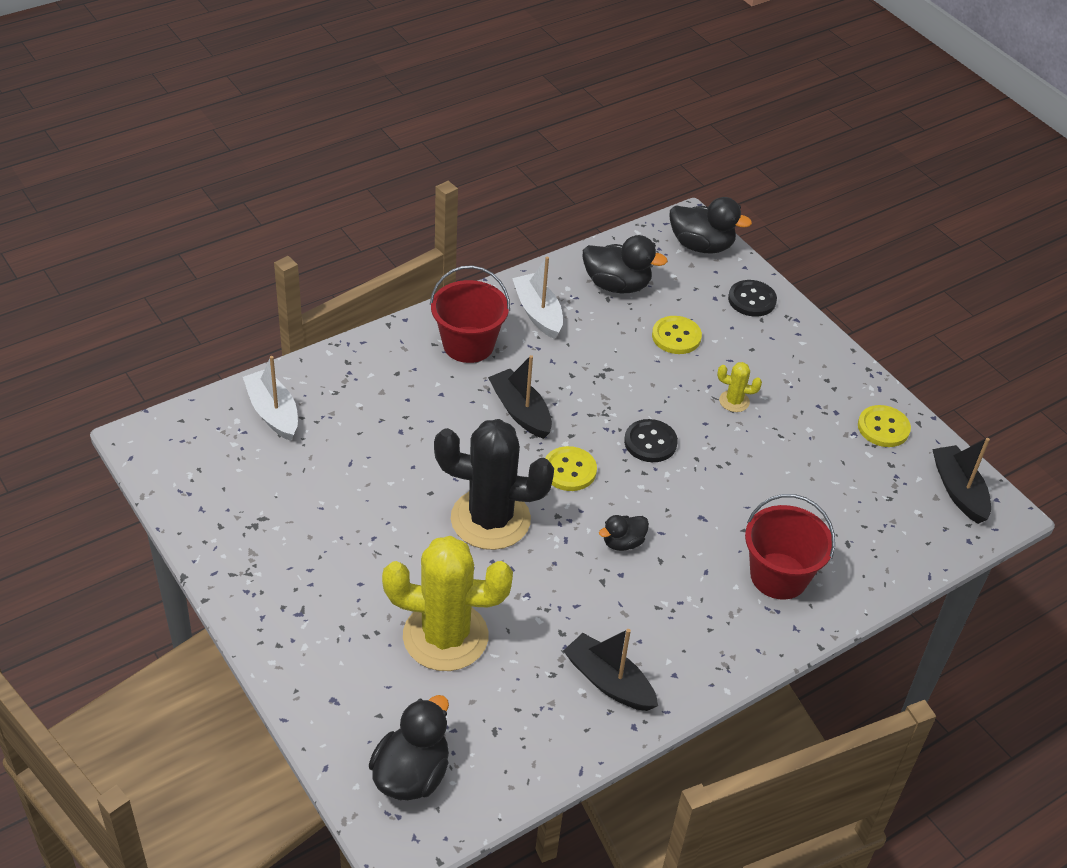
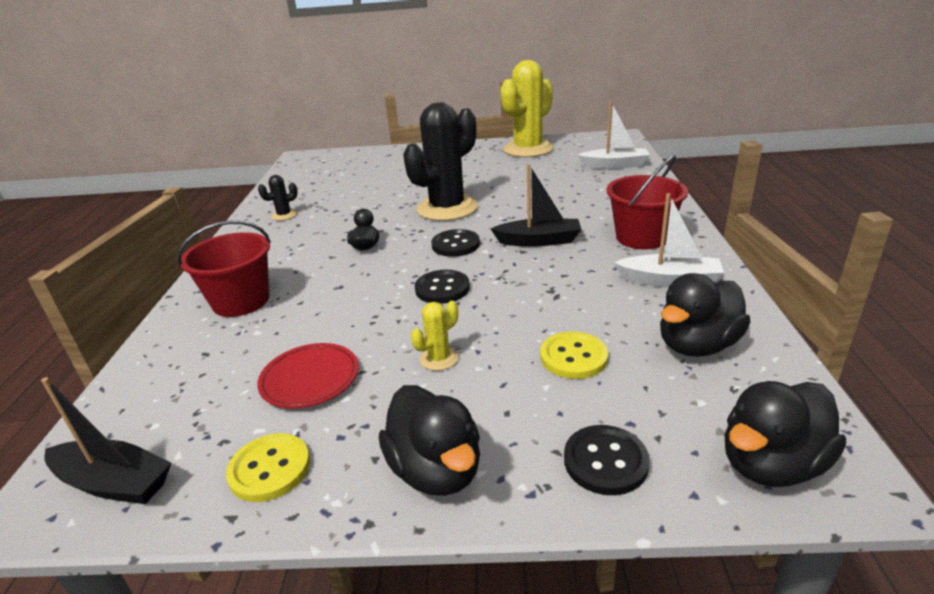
camera: 130 degrees right, 15 degrees down
(411, 774) = (325, 163): black duck -> black duck (436, 470)
(445, 636) = (383, 181): yellow cactus -> yellow cactus (528, 149)
(569, 470) = (455, 245): yellow button -> black button
(609, 682) = (284, 215): black boat -> black cactus
(812, 458) = (310, 379): none -> red plate

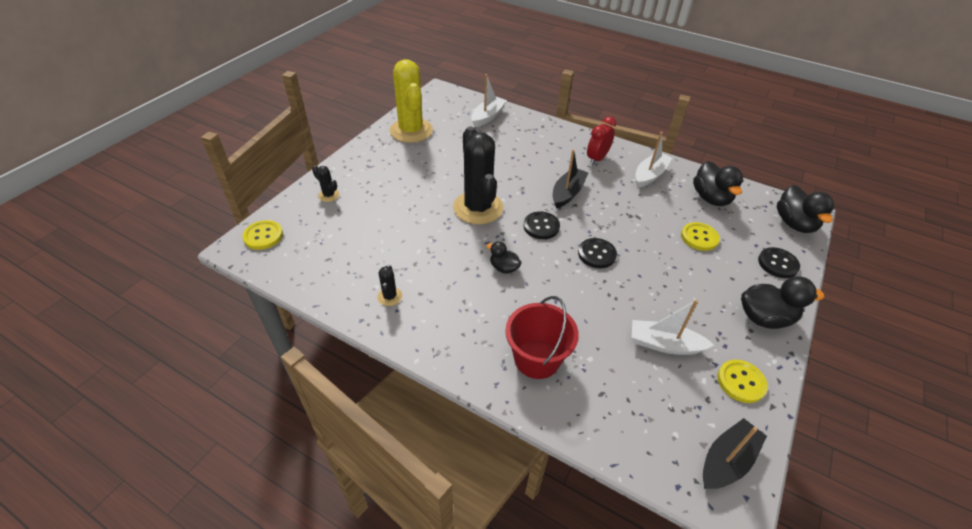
camera: 65 degrees left, 15 degrees up
(310, 379) = (664, 344): red plate -> white boat
(319, 158) = (263, 236): none -> yellow button
(391, 157) = (329, 195): none -> black cactus
(439, 358) = (674, 284): yellow cactus -> none
(642, 237) = (597, 159): red bucket -> red clock

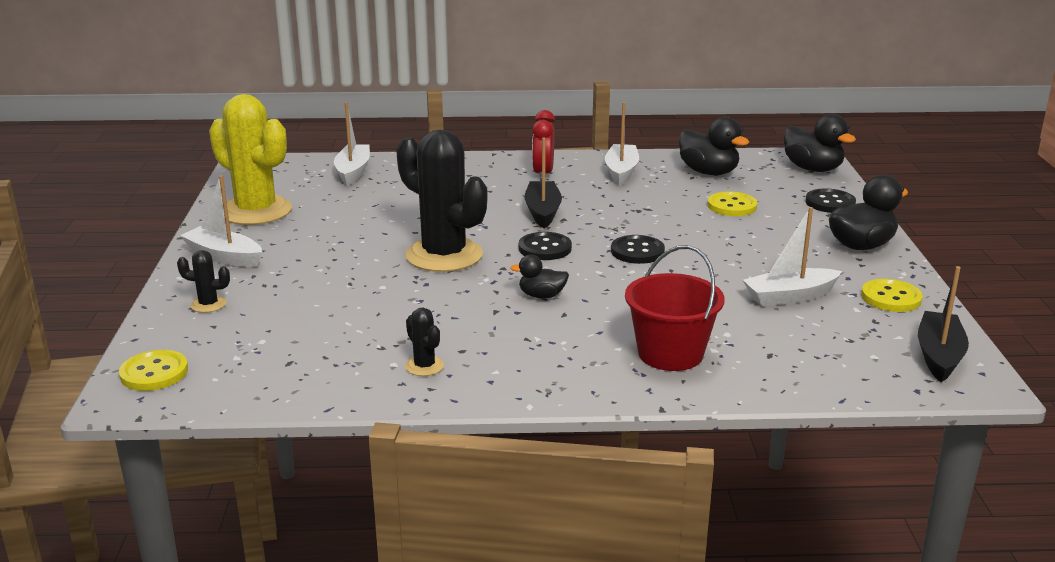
camera: 30 degrees left, 20 degrees down
(366, 161) = (224, 256): none -> white boat

